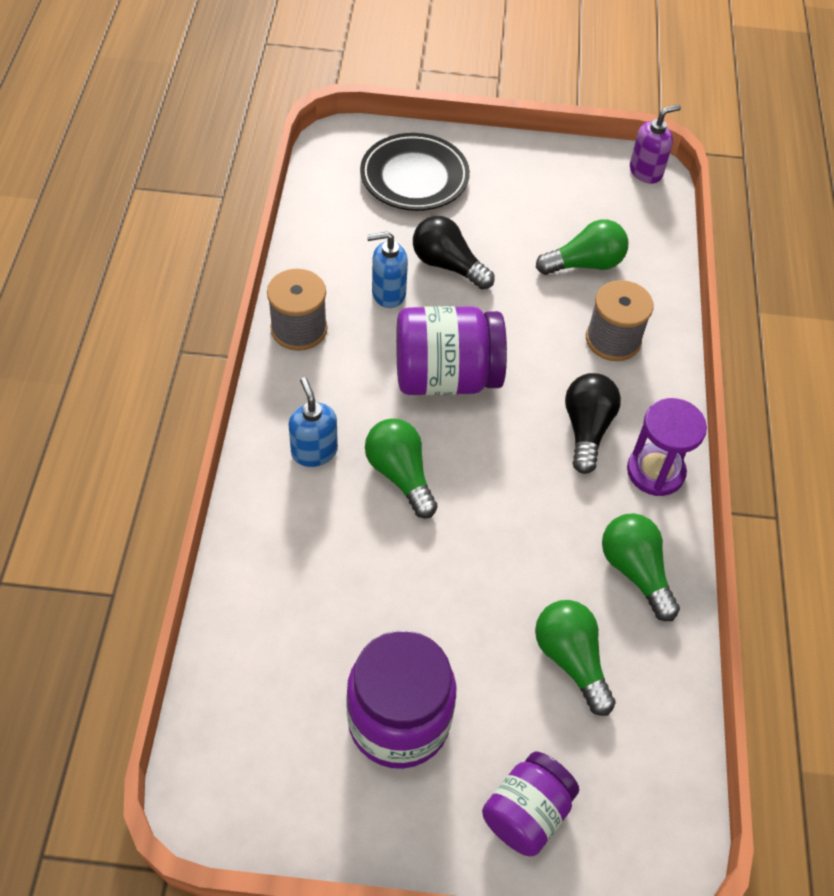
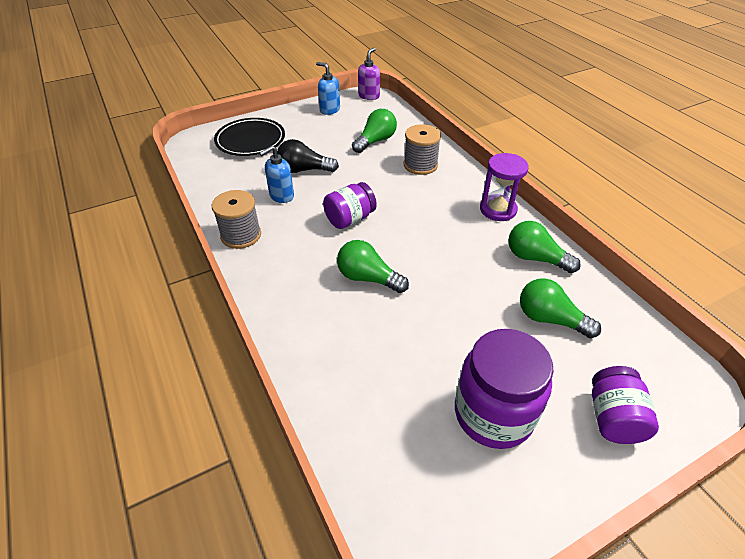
camera: 30 degrees left, 10 degrees down
(314, 451) = (305, 292): blue soap dispenser -> blue soap dispenser (329, 110)
(446, 377) = (350, 219): purple jar -> purple jar, size x0.63
(586, 429) = (446, 208): black light bulb -> none

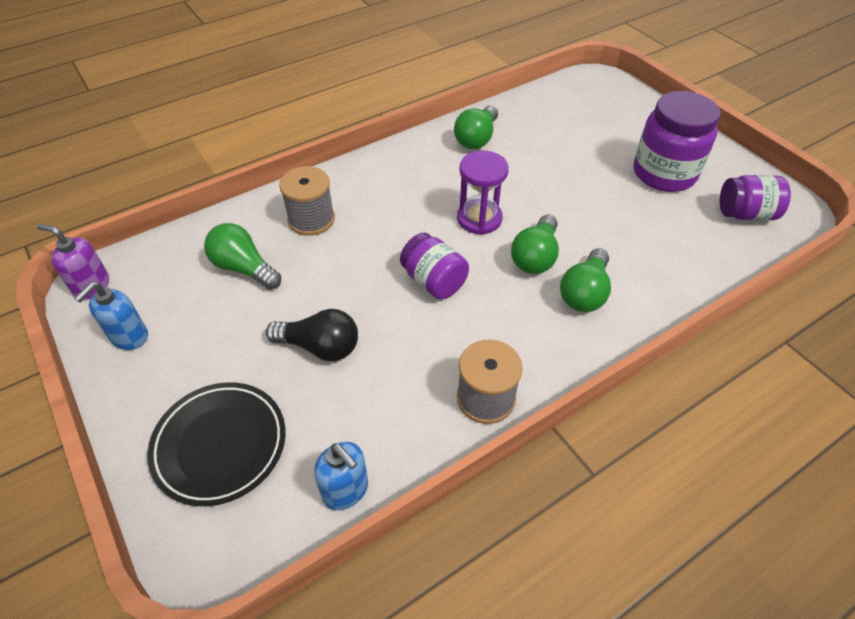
camera: 95 degrees left, 5 degrees up
(281, 196) = (389, 365): blue soap dispenser -> blue soap dispenser (345, 490)
(304, 170) = (320, 347): black light bulb -> black light bulb turned 75 degrees counterclockwise
(498, 210) = (402, 158): purple hourglass -> purple hourglass (479, 219)
(550, 319) = (553, 137): green light bulb -> green light bulb (584, 293)
(613, 418) = (639, 117): purple jar -> purple jar (745, 214)

